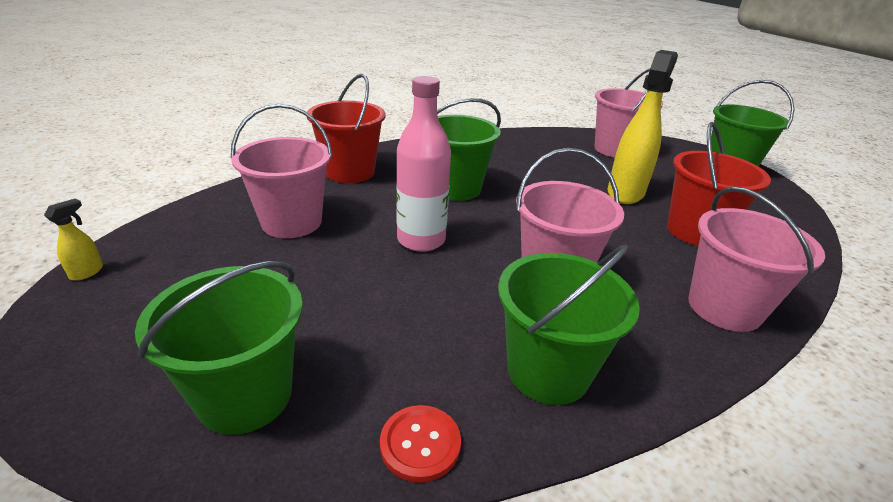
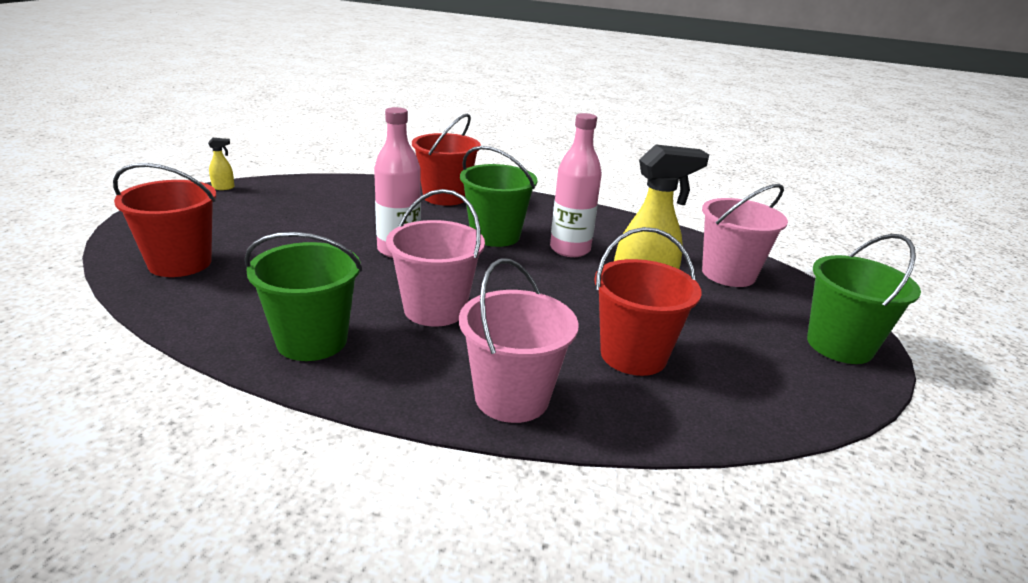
camera: 45 degrees right, 5 degrees down
(245, 395) = (180, 263): green bucket -> red bucket
(291, 222) = (350, 208): pink bucket -> none
(420, 444) = (196, 321): red button -> none
(518, 175) = (570, 249): none -> pink bottle

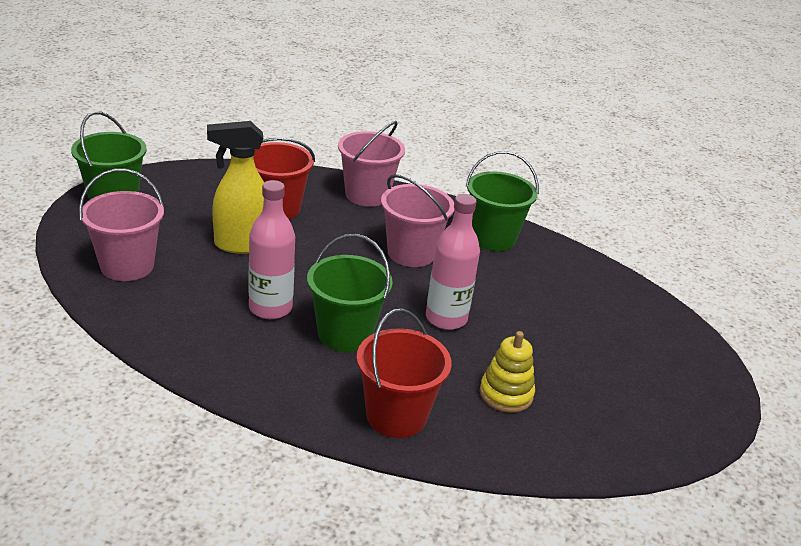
camera: 175 degrees left, 5 degrees up
(180, 263) = (631, 315): red bucket -> none
(223, 188) = (687, 448): yellow spray bottle -> none
(356, 208) = (506, 394): none -> yellow stacking toy

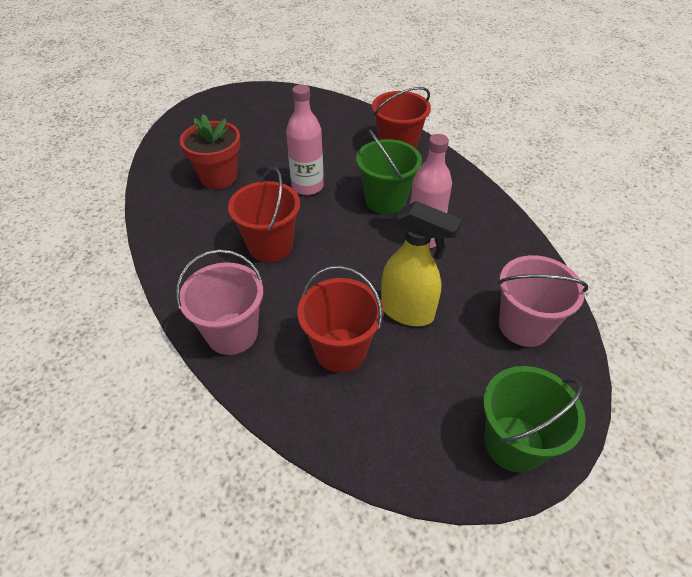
camera: 140 degrees left, 15 degrees up
(411, 253) = (270, 246): pink bucket -> red bucket
(493, 238) = (186, 235): green bucket -> none
(506, 394) = (325, 136): yellow stacking toy -> none
(547, 295) = (218, 177): none -> red flower pot

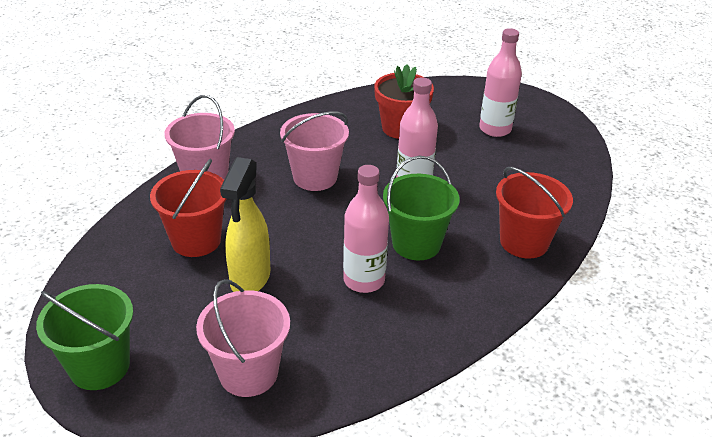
camera: 75 degrees right, 10 degrees down
(250, 126) = (495, 129): none -> pink bottle
(270, 246) = (315, 177): red bucket -> pink bucket

